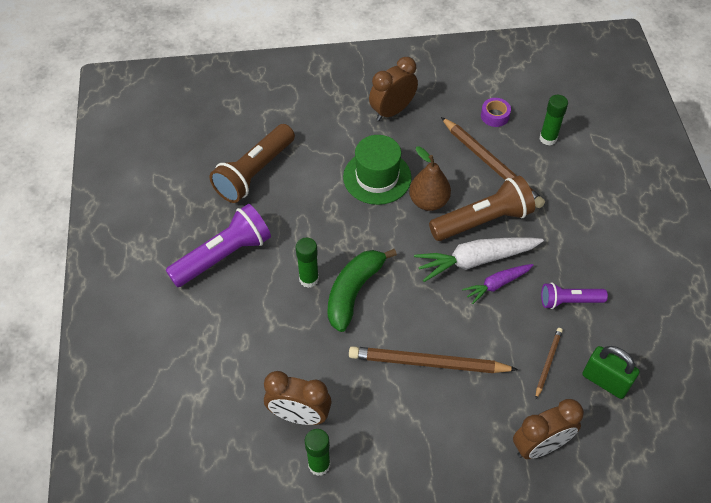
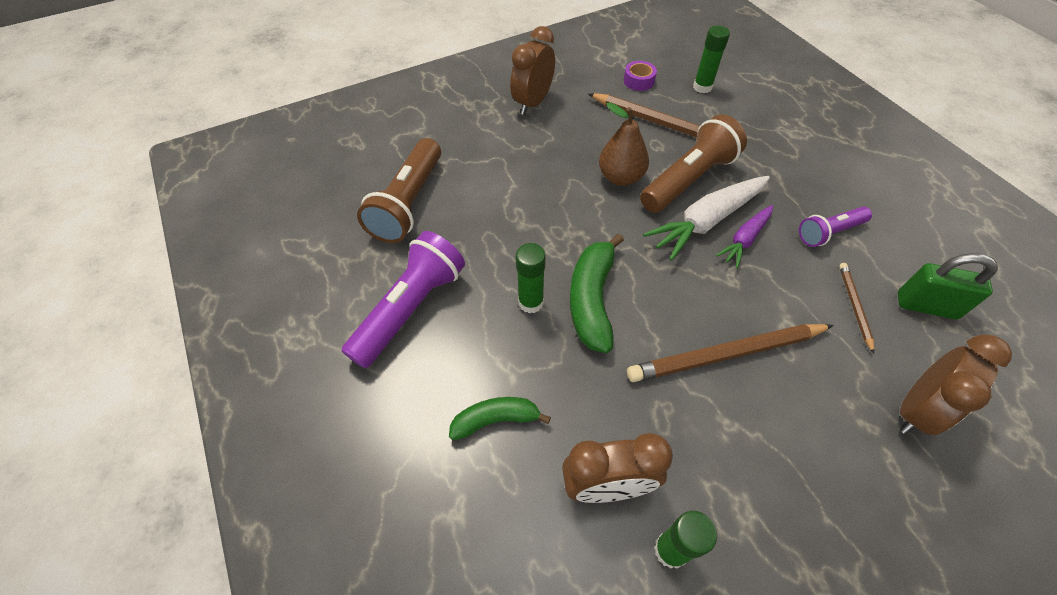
camera: 20 degrees left, 0 degrees up
(248, 350) = (496, 420): none -> green banana
(377, 177) = (551, 169): green hat -> none

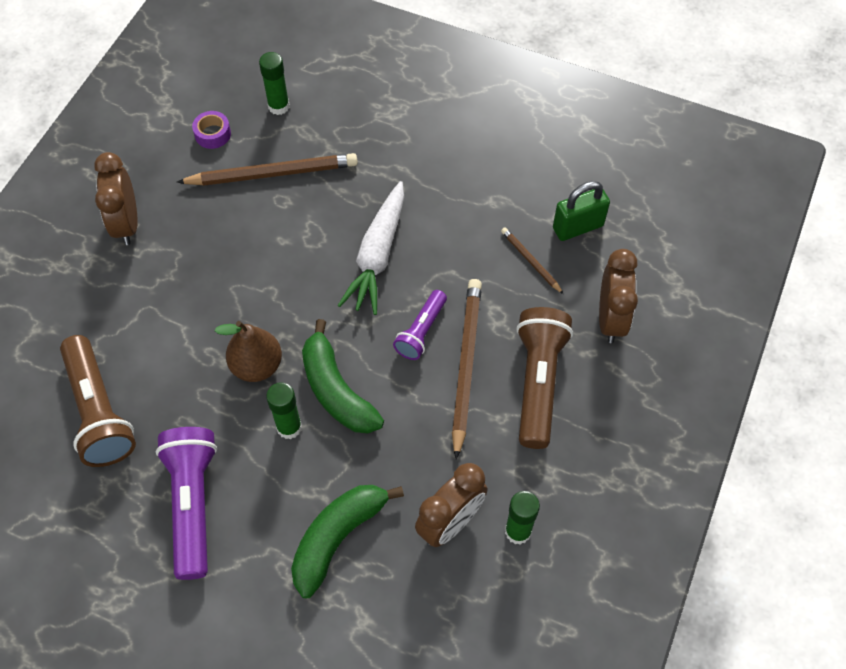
camera: 40 degrees left, 5 degrees up
(496, 420) = (337, 537): green banana -> green banana, size x1.59
(620, 177) = (275, 257): brown pear -> brown pear (257, 366)
(688, 179) = (335, 221): brown flashlight -> brown flashlight (538, 382)
(726, 354) = (466, 365): brown pencil -> brown pencil turned 150 degrees clockwise
(745, 239) = (418, 253): purple carrot -> none
(829, 232) = (477, 204): purple flashlight -> purple flashlight (421, 331)

